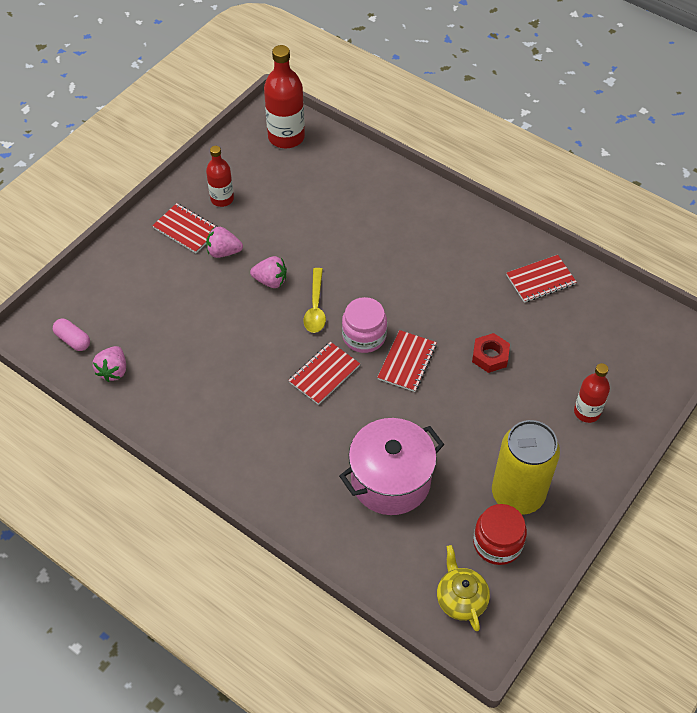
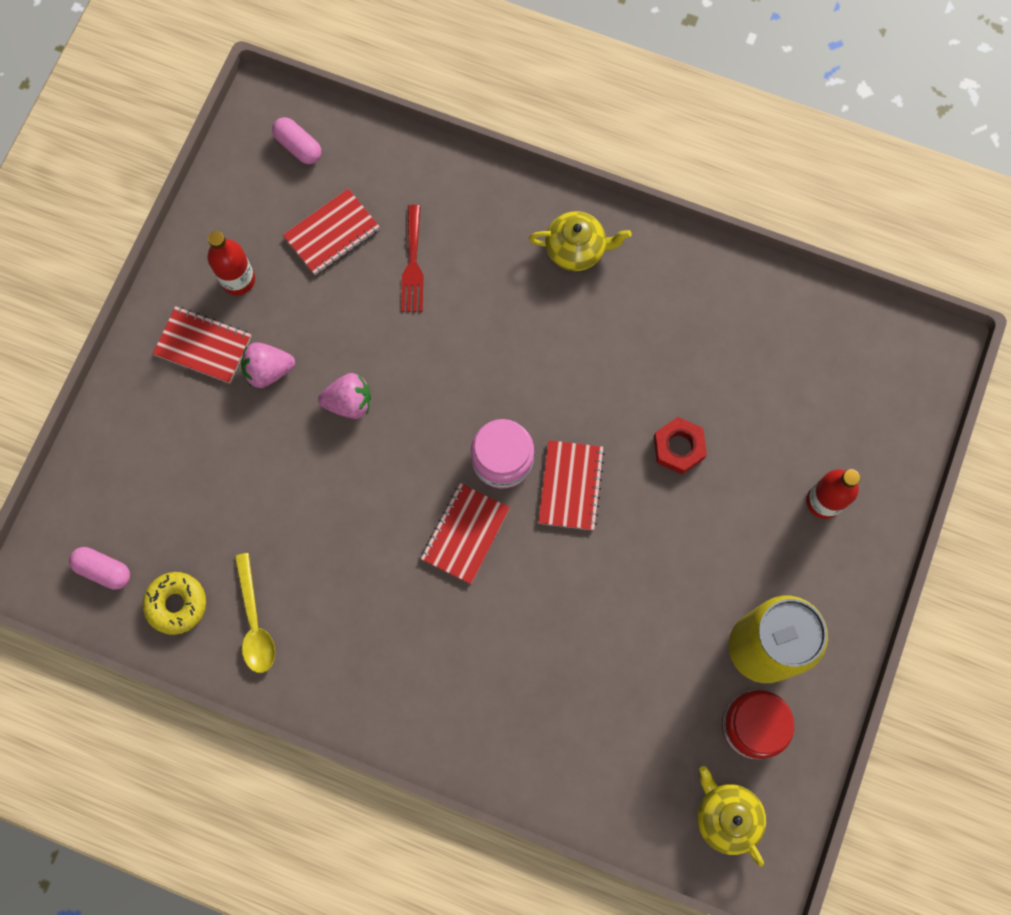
camera: 15 degrees left, 20 degrees up
(113, 371) = (176, 604): pink strawberry -> yellow donut
(286, 137) = (298, 146): red bottle -> pink capsule
(315, 307) = (423, 430): yellow spoon -> yellow spoon (254, 622)
(339, 214) = (413, 264): none -> red fork
(390, 480) = (596, 672): pink pot -> none
(451, 228) = (576, 249): none -> yellow teapot
(540, 280) = (718, 307): red notebook -> red notebook (332, 233)

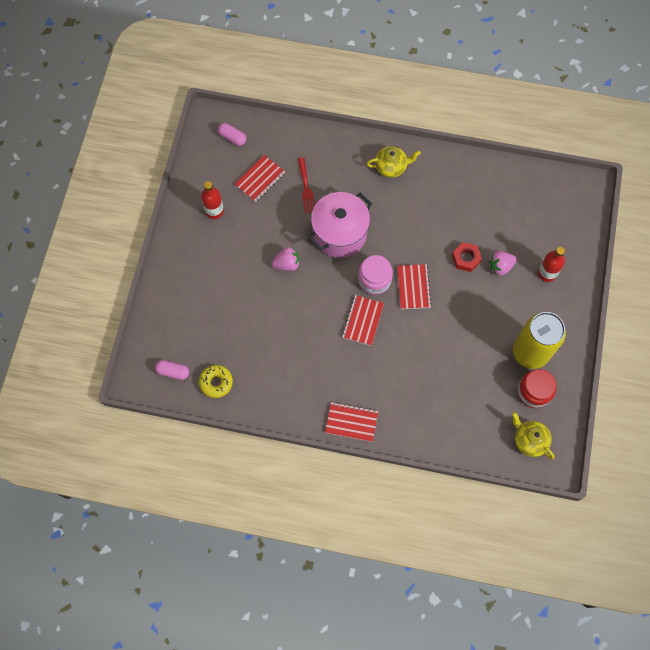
camera: 10 degrees left, 5 degrees down
(203, 345) = (202, 247): red notebook -> red notebook (351, 422)
(254, 622) = (260, 384): yellow spoon -> none
(268, 370) = (240, 255): pink strawberry -> pink strawberry (500, 266)
(456, 361) = (339, 233): none -> pink pot

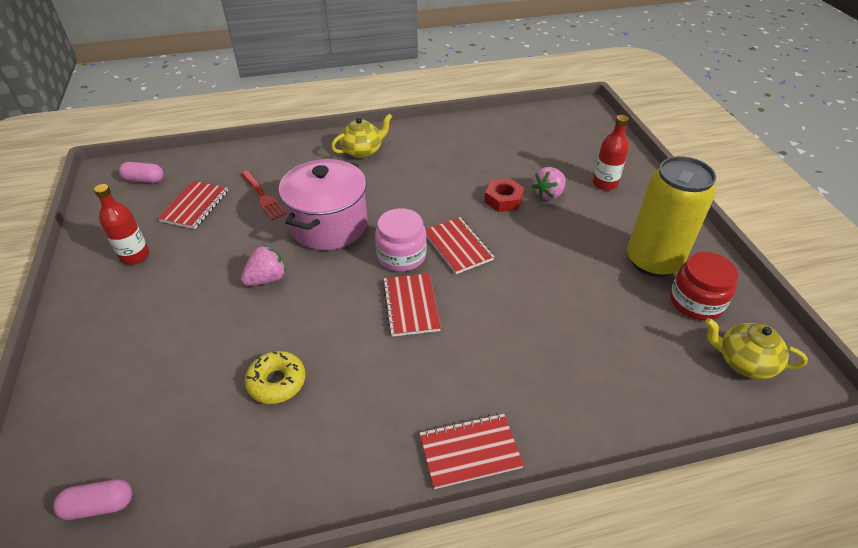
camera: 25 degrees left, 25 degrees down
(216, 382) = (194, 489): yellow donut -> yellow donut (277, 382)

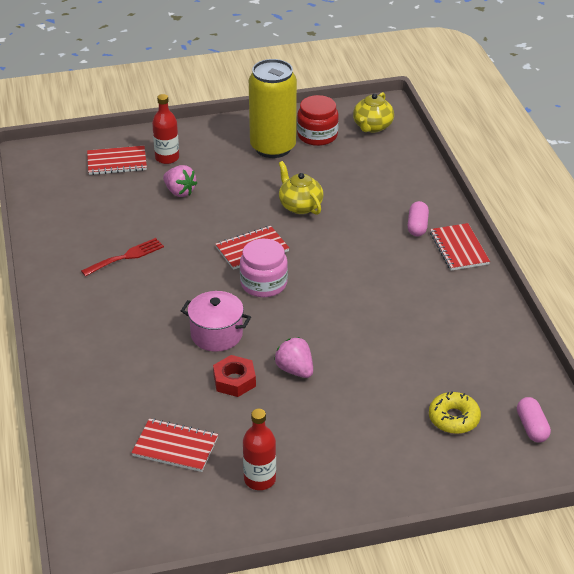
camera: 90 degrees left, 5 degrees down
(144, 180) = (115, 508): pink capsule -> pink capsule (417, 226)
(263, 197) = (163, 390): red fork -> red fork (126, 257)
(277, 382) = (413, 348): yellow donut -> yellow donut (453, 418)
(329, 225) = (216, 334): pink pot -> pink pot, size x0.64
(363, 151) = (83, 317): yellow teapot -> yellow teapot (300, 206)
(410, 306) = (326, 277): red notebook -> red notebook (117, 162)
(503, 200) = (185, 219): red nut -> red nut (234, 380)

